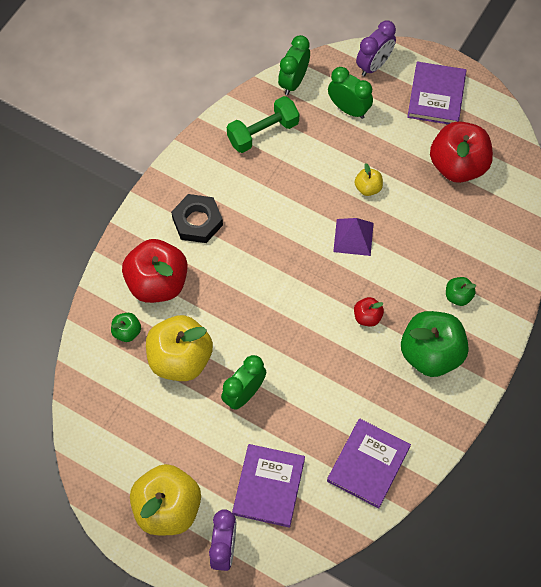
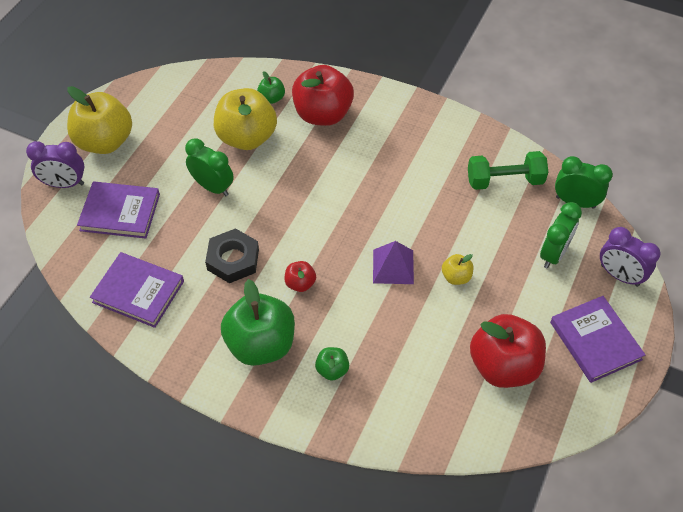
camera: 85 degrees right, 10 degrees down
(197, 221) = (392, 137): black nut -> black nut (233, 259)
(263, 132) = (504, 180): green dumbbell -> green dumbbell turned 60 degrees counterclockwise
(436, 96) = (595, 341): purple book -> purple book turned 60 degrees clockwise

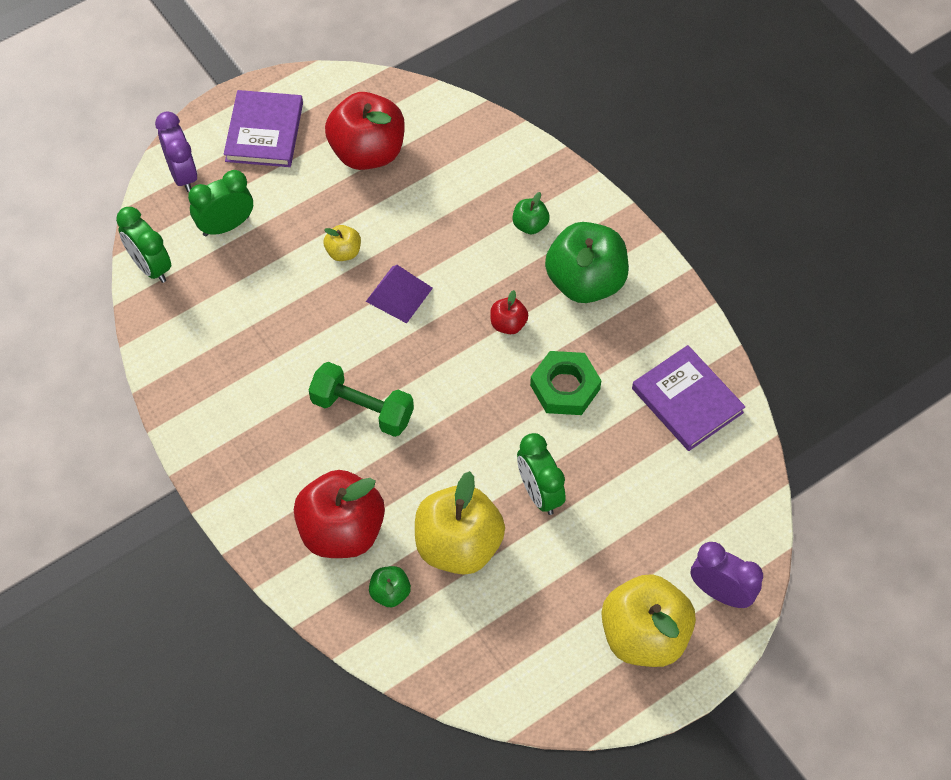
camera: 150 degrees left, 5 degrees up
(120, 212) = (667, 514): purple book -> none
(233, 259) = (565, 387): black nut -> green nut
(504, 180) = (201, 329): green dumbbell -> green dumbbell (362, 409)

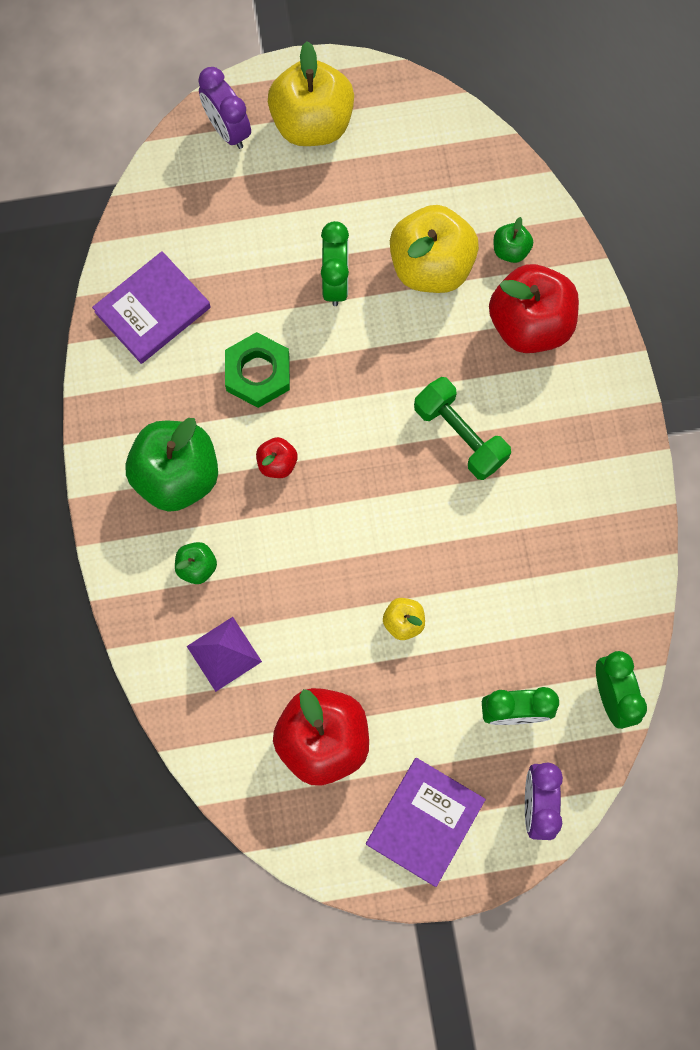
camera: 155 degrees left, 15 degrees up
(399, 294) = (369, 545): purple pyramid -> purple pyramid (224, 654)
(687, 400) = (152, 310): purple book -> purple book turned 60 degrees clockwise

